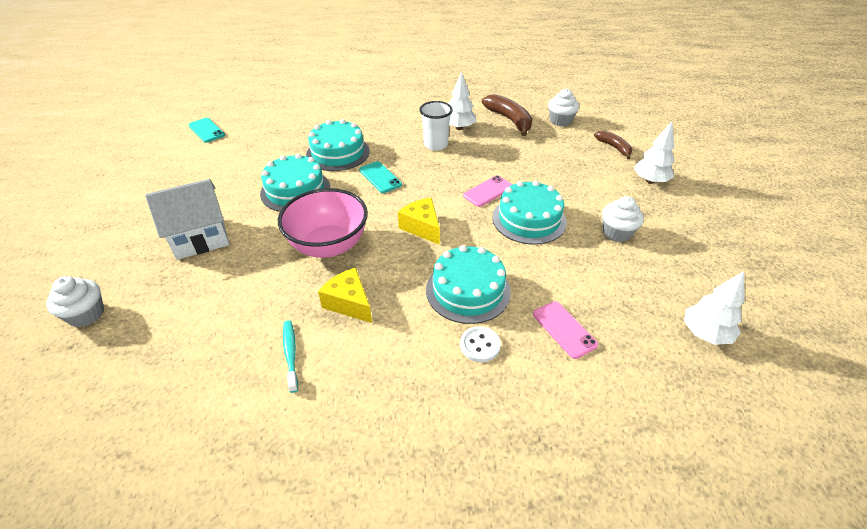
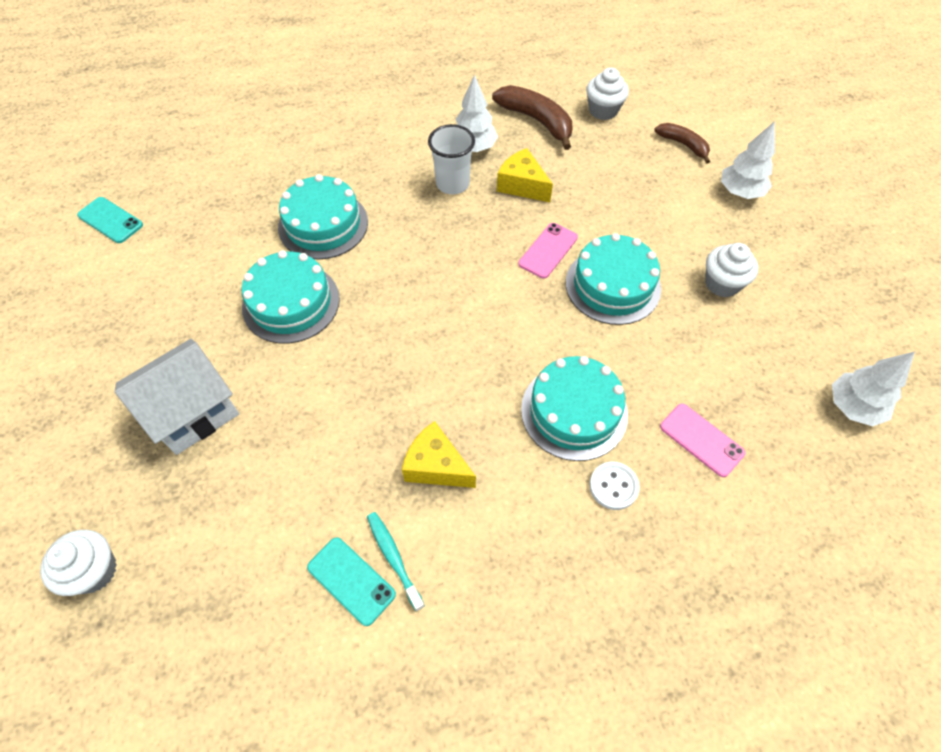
camera: 15 degrees left, 15 degrees up
(329, 245) = (374, 384): pink bowl -> none
(380, 177) = (398, 256): turquoise phone -> turquoise phone (351, 580)
(422, 227) = (484, 328): yellow cheese -> yellow cheese (522, 185)

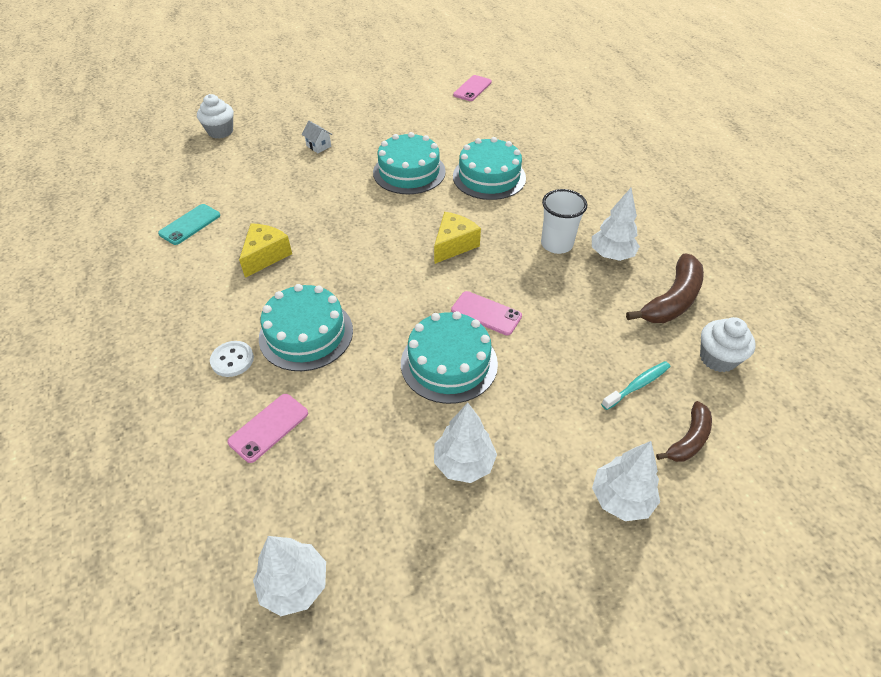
camera: 85 degrees right, 10 degrees down
(110, 220) = (472, 88): turquoise phone -> pink phone
(193, 412) = (318, 146): white house -> white house, size x0.41
(393, 557) = (201, 241): turquoise toothbrush -> turquoise toothbrush (637, 385)
(522, 185) = (569, 292): yellow cheese -> yellow cheese (454, 245)
(722, 283) = (464, 463): white cupcake -> white tree

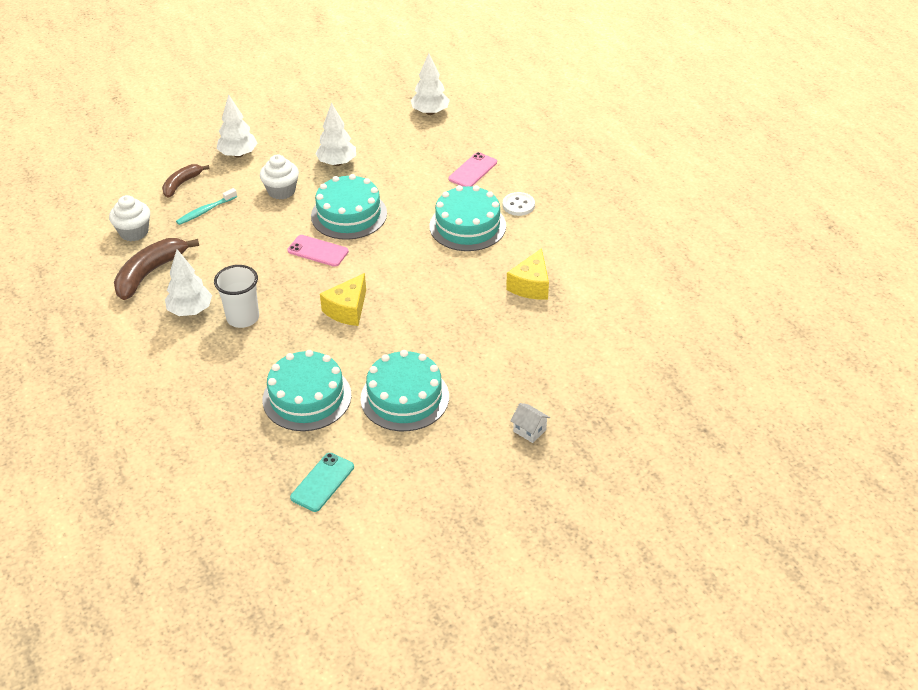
camera: 175 degrees right, 5 degrees down
(190, 224) = (625, 311): turquoise phone -> turquoise phone (322, 482)
(220, 131) = (672, 446): white cupcake -> white cupcake (281, 191)
(472, 88) = (324, 574): pink phone -> none

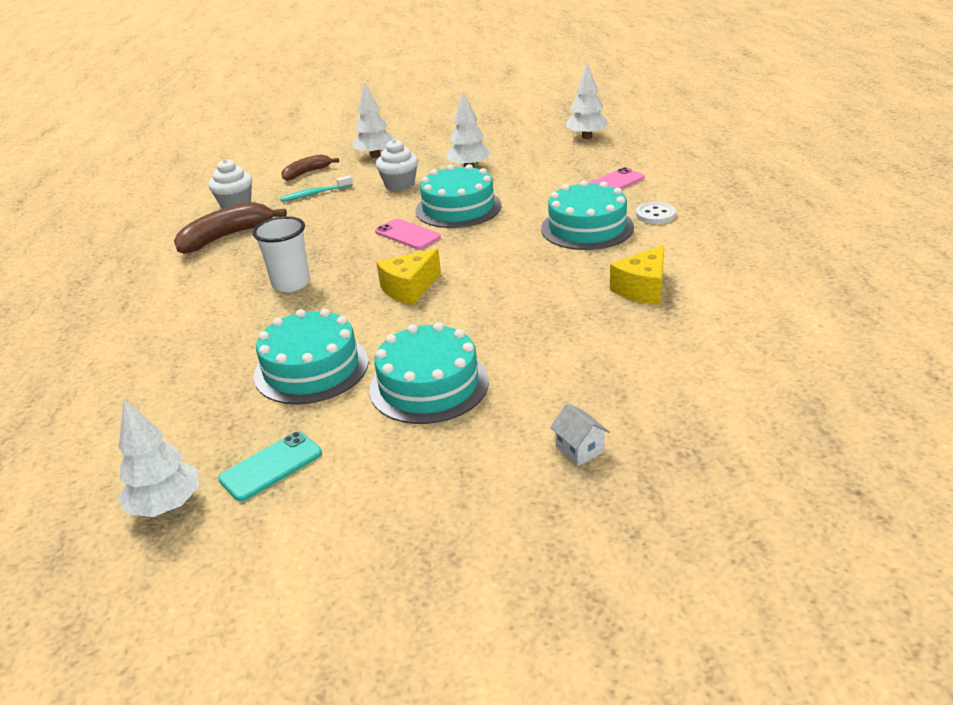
camera: 20 degrees right, 10 degrees down
(190, 311) = (242, 271): white tree -> white tree (166, 506)

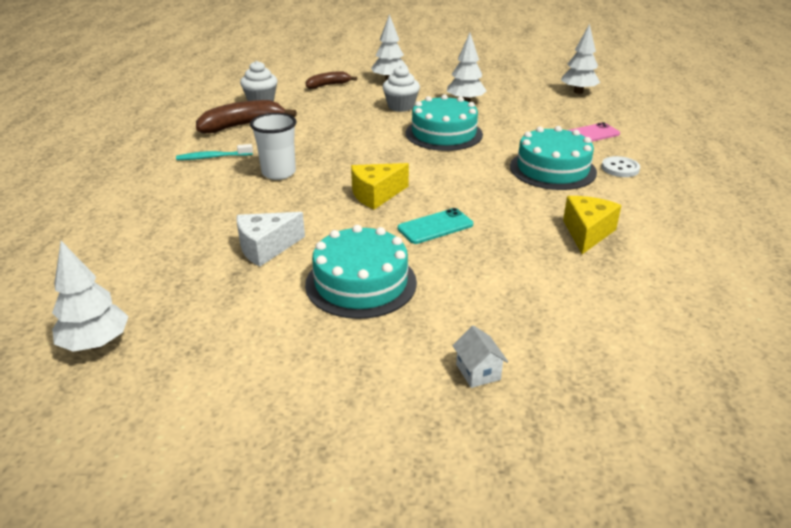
camera: 10 degrees right, 0 degrees up
(271, 466) = (197, 327): turquoise phone -> turquoise phone (435, 226)
(311, 368) = (266, 248): turquoise cake -> white cheese
(314, 194) = (327, 103): turquoise toothbrush -> turquoise toothbrush (212, 157)
(407, 234) = (392, 149): pink phone -> none
(642, 289) = (587, 233): yellow cheese -> yellow cheese turned 150 degrees clockwise

